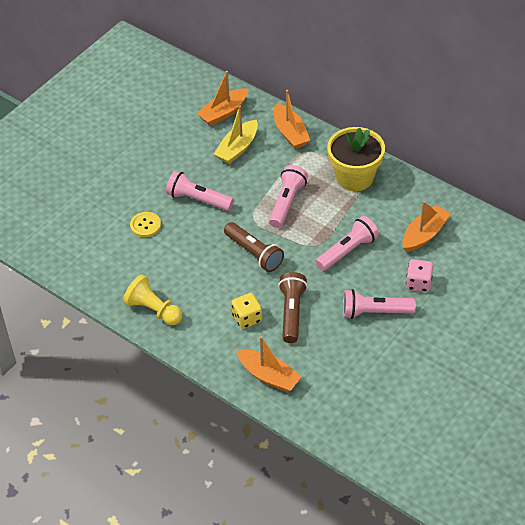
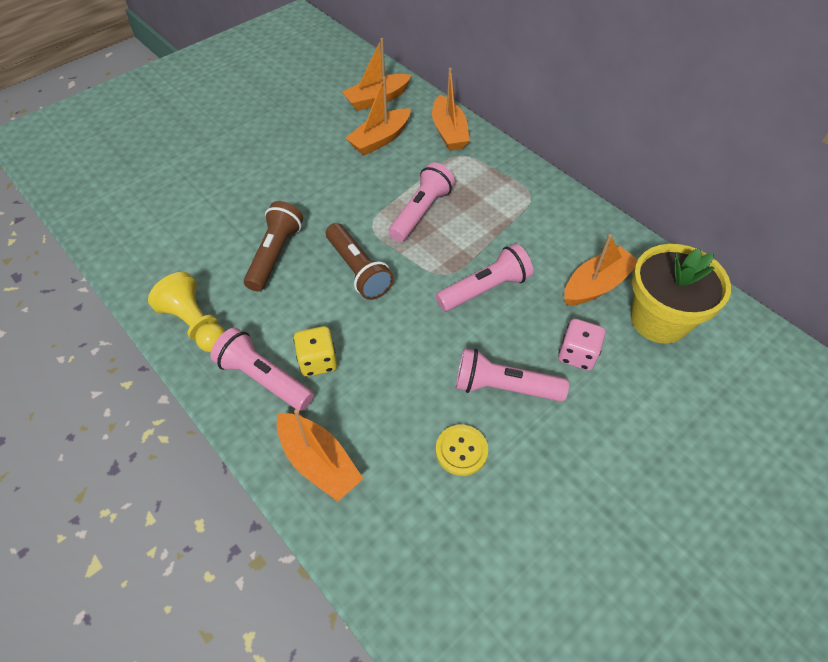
camera: 10 degrees right, 5 degrees up
(145, 225) = (234, 211): yellow button -> yellow button (461, 450)
(198, 200) = (311, 190): pink flashlight -> pink flashlight (264, 379)
(237, 148) = (380, 139): yellow boat -> orange boat
(292, 313) = (383, 365): brown flashlight -> brown flashlight (275, 255)
(354, 177) = (516, 195): yellow flower pot -> yellow flower pot (659, 319)

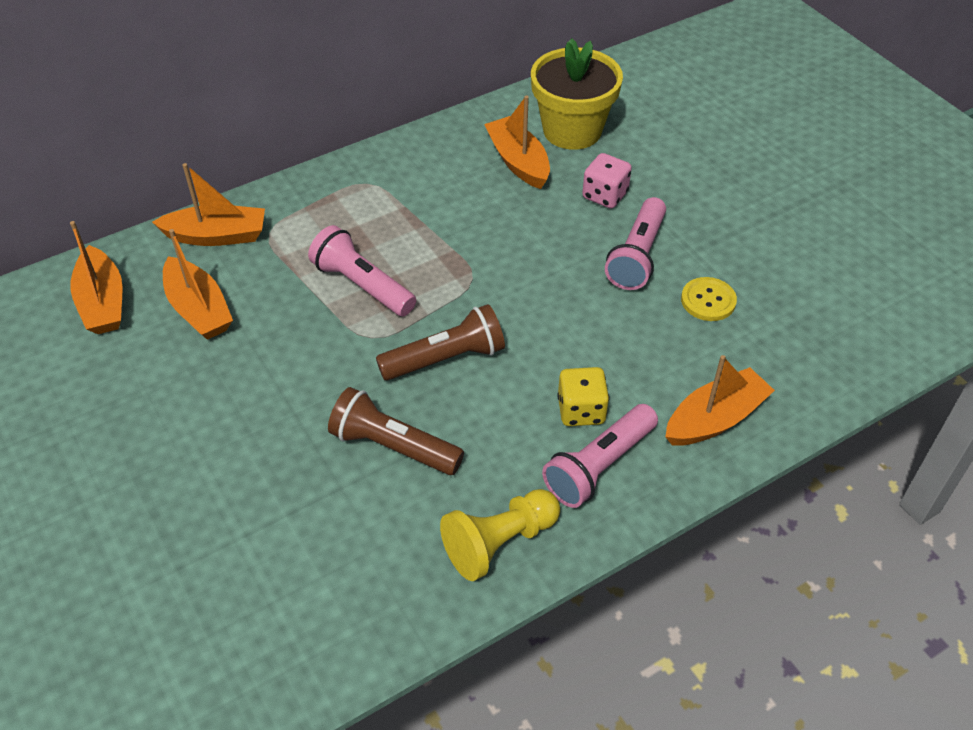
camera: 80 degrees left, 5 degrees down
(485, 289) = (504, 248): pink flashlight -> none

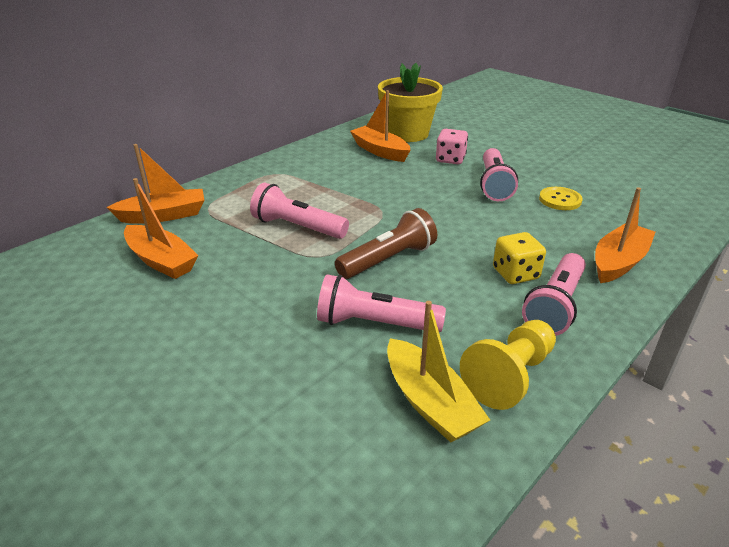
camera: 15 degrees left, 15 degrees down
(103, 302) = (69, 269): orange boat -> none
(393, 446) = (375, 323): brown flashlight -> pink flashlight
(406, 553) = (430, 402): none -> yellow boat

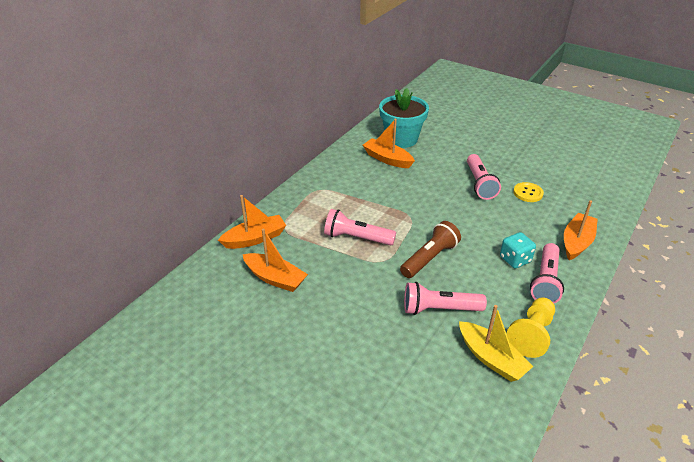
camera: 10 degrees left, 5 degrees up
(407, 134) = (401, 139): yellow flower pot -> turquoise flower pot
(450, 159) = (441, 162): pink dice -> none
(515, 274) = (515, 259): yellow dice -> turquoise dice

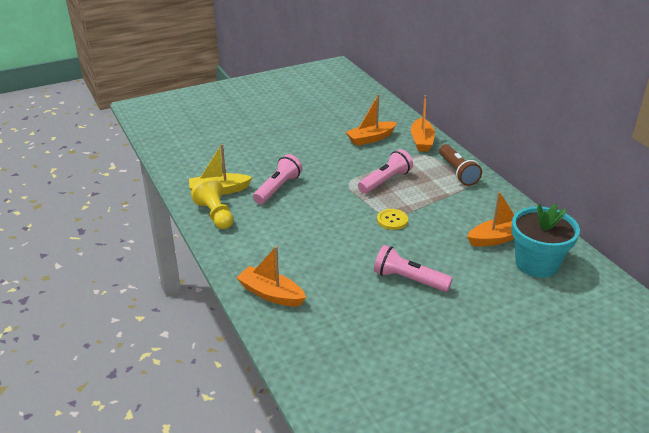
camera: 120 degrees right, 5 degrees down
(429, 258) = (330, 204): brown flashlight -> brown flashlight (457, 172)
(515, 259) = (287, 245): turquoise dice -> none
(528, 193) = (367, 306): yellow button -> yellow button (392, 220)
(545, 281) = (250, 248): pink flashlight -> none
(576, 242) = (271, 294): orange boat -> orange boat turned 150 degrees clockwise

